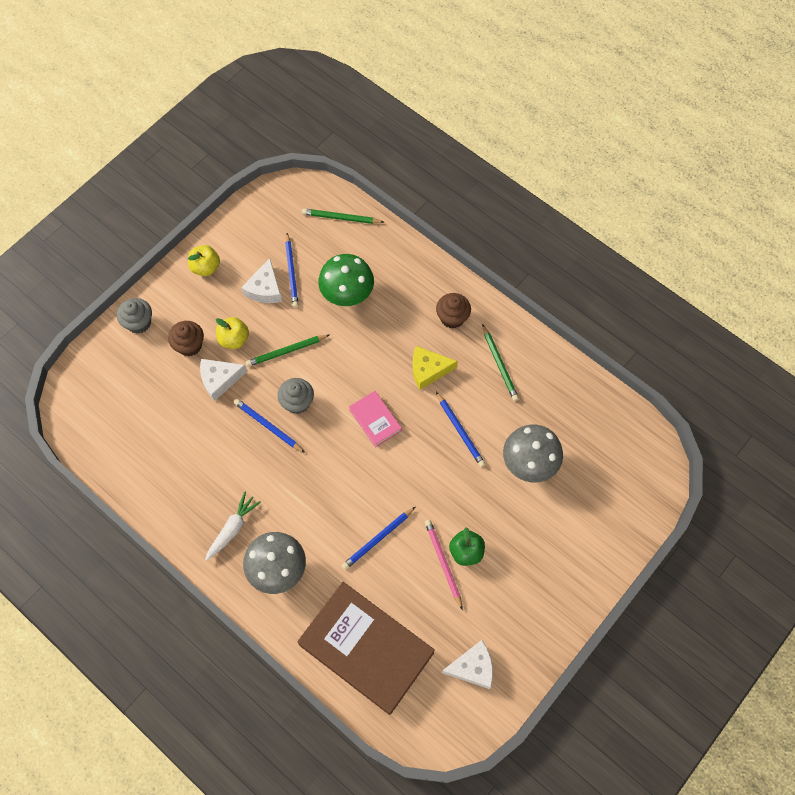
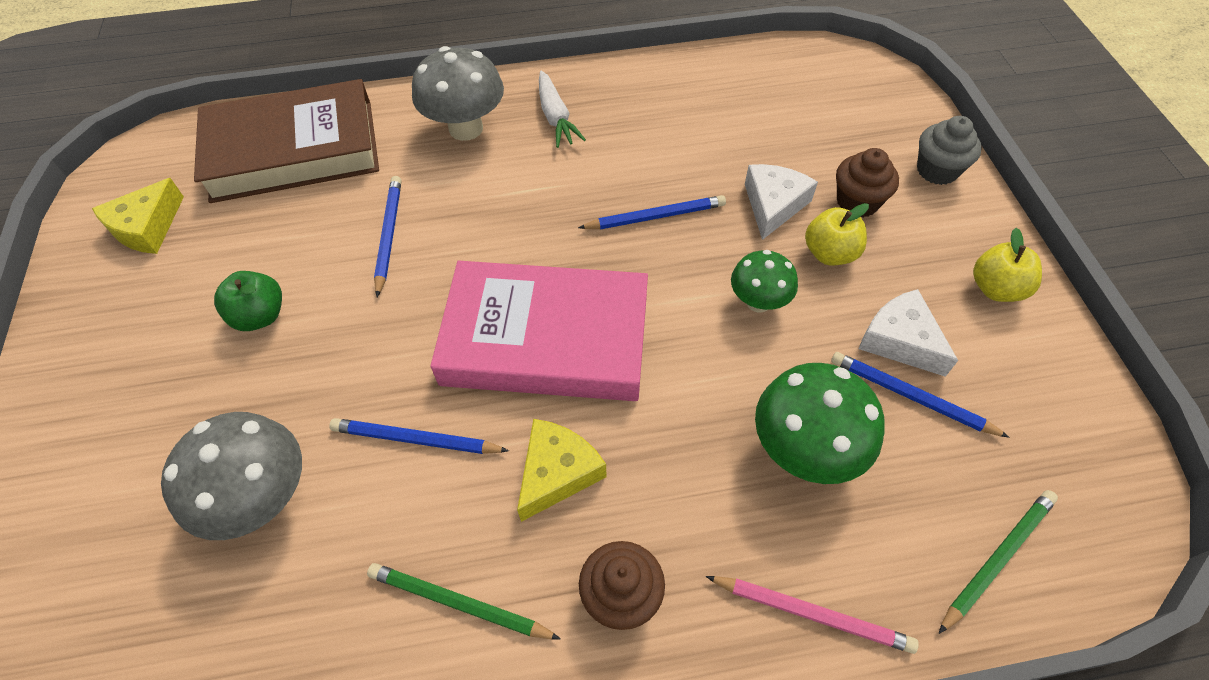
camera: 130 degrees right, 10 degrees down
(286, 351) = (758, 302): green pencil -> green mushroom
(297, 402) = (661, 266): grey cupcake -> none
(375, 420) = (546, 339): pink book -> pink book, size x2.16
(443, 563) = (280, 281): pink pencil -> pink pencil (811, 614)
(472, 667) = (147, 227): white cheese -> yellow cheese

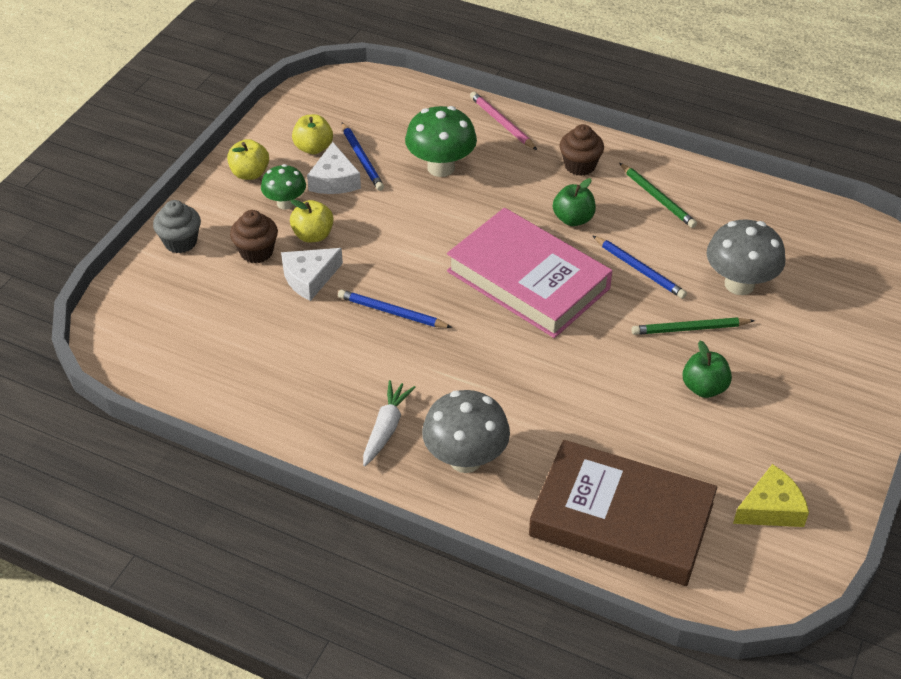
camera: 145 degrees left, 10 degrees down
(389, 235) = (585, 398): blue pencil -> none
(557, 473) = (573, 219): yellow cheese -> green apple
(758, 302) = (386, 234): green mushroom -> green mushroom (285, 203)
(985, 374) = (313, 148): none -> yellow apple
(997, 559) = (403, 99): green pencil -> green pencil (690, 329)

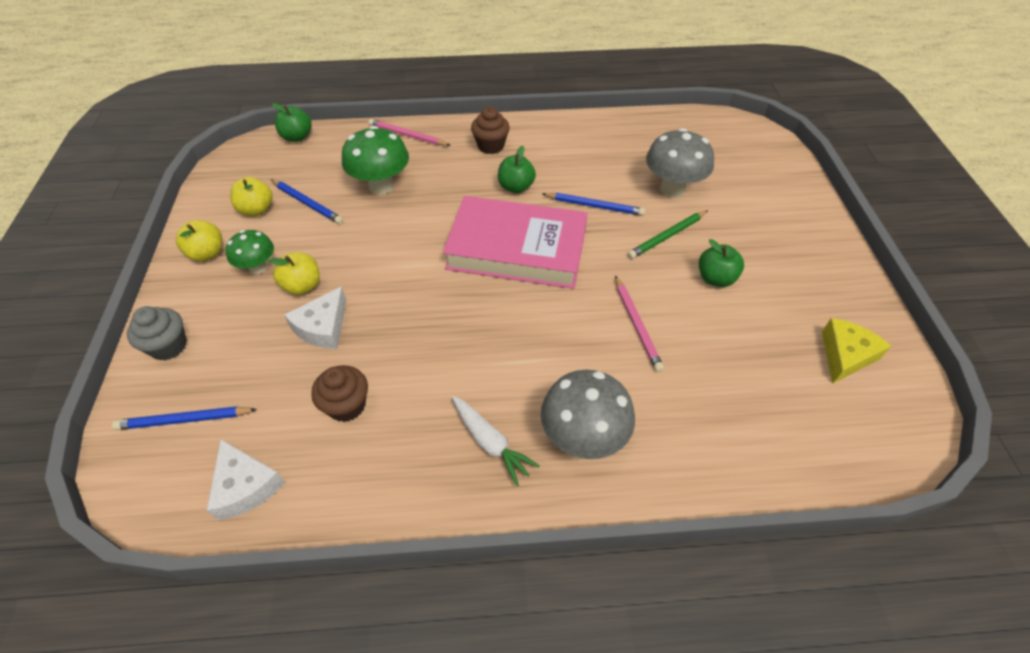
camera: 30 degrees left, 5 degrees up
(256, 252) = (255, 323): brown cupcake -> brown cupcake (346, 405)
(334, 180) = (293, 230): white cheese -> white cheese (245, 486)
(386, 428) = (490, 443): white carrot -> white carrot turned 150 degrees clockwise
(392, 85) = (297, 137): none -> green apple
(392, 312) = (421, 326): blue pencil -> blue pencil (185, 420)
(588, 394) = (636, 325): none -> pink pencil
(621, 520) = (752, 427): brown book -> none
(657, 198) = (565, 149): green pencil -> none

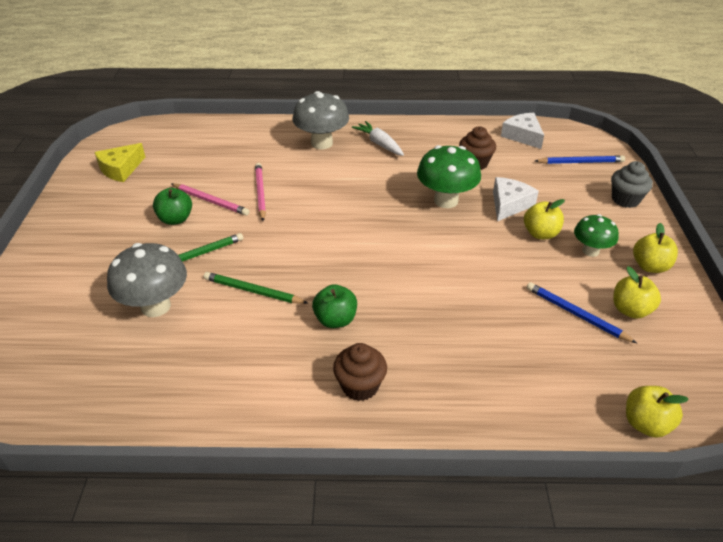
camera: 175 degrees left, 10 degrees down
(297, 137) = (646, 424): green apple -> yellow apple
(381, 186) = (497, 331): green mushroom -> green mushroom (446, 200)
(408, 135) = (480, 415): pink pencil -> pink pencil (210, 201)
(517, 249) = (345, 253): pink book -> none
(594, 206) = (253, 291): blue pencil -> green pencil

